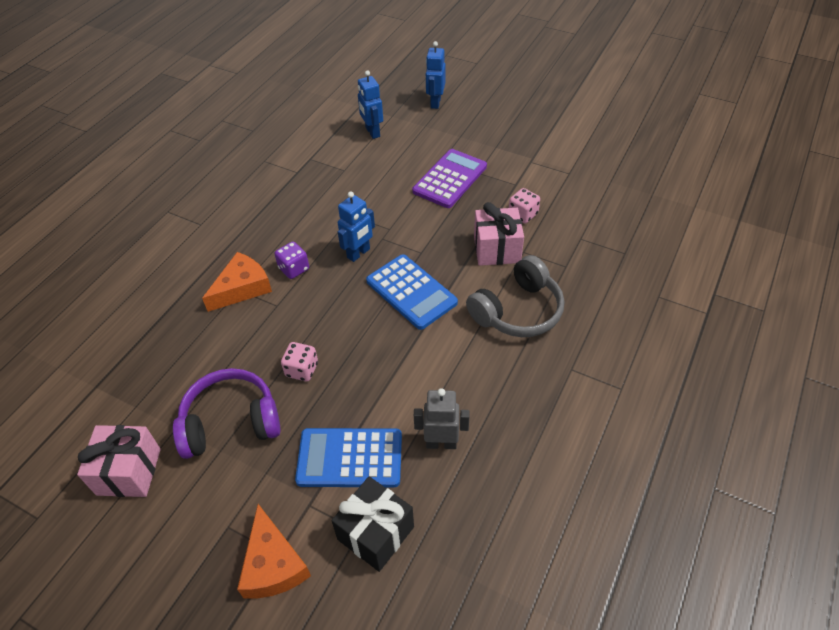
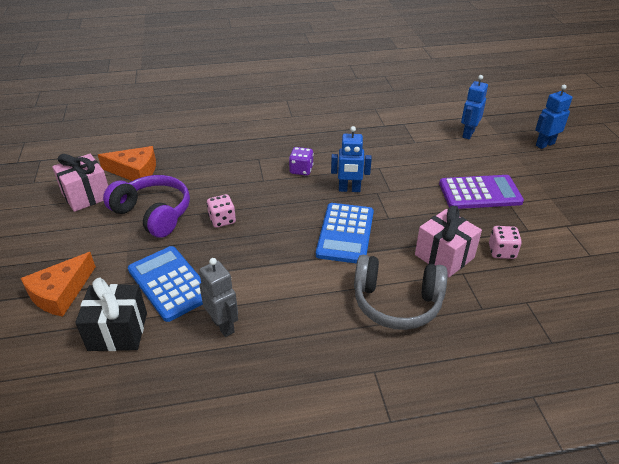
camera: 50 degrees right, 10 degrees down
(242, 288) = (261, 159): orange cheese -> orange cheese (135, 171)

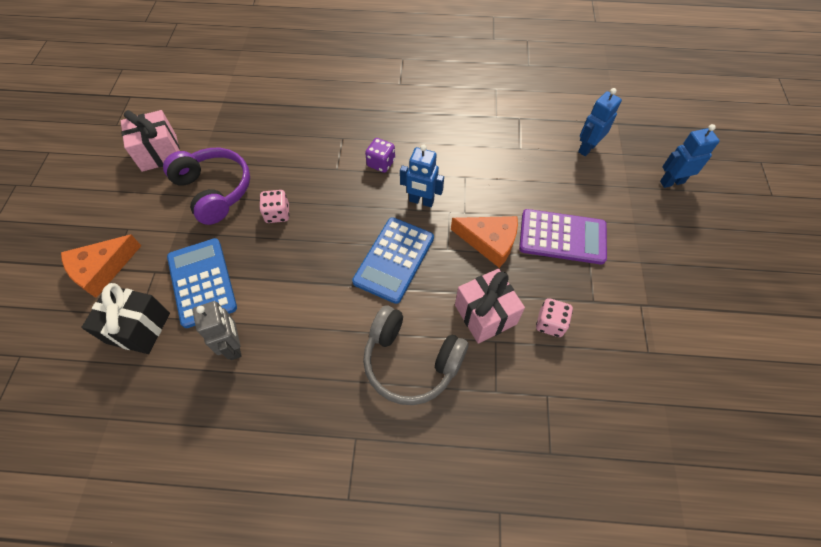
camera: 15 degrees right, 20 degrees up
(135, 171) = (214, 130): orange cheese -> orange cheese (489, 242)

